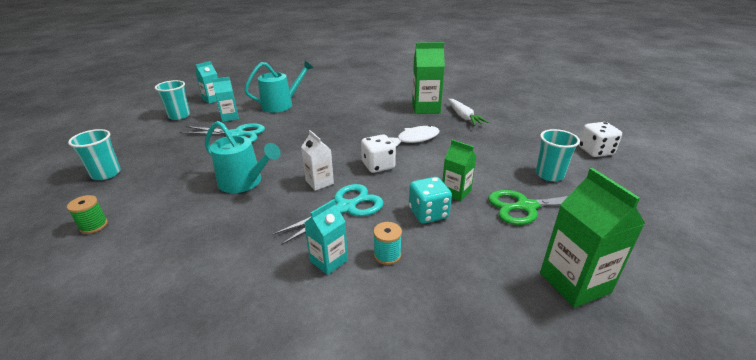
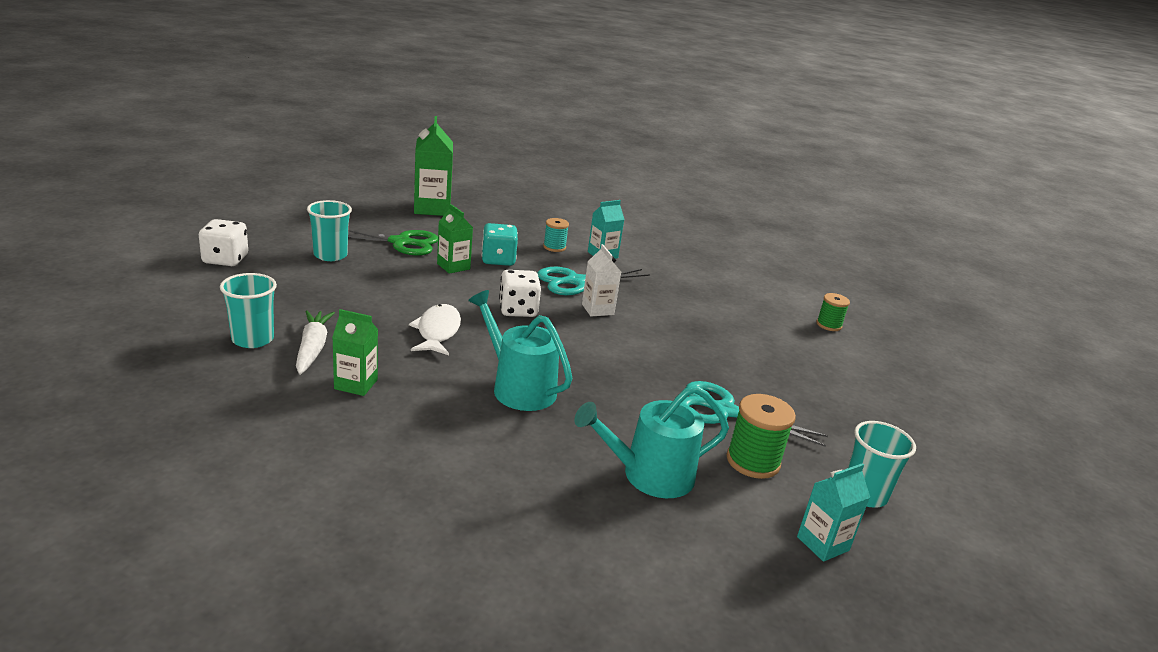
camera: 170 degrees left, 5 degrees down
(106, 174) = (879, 385): turquoise cup -> turquoise cup (252, 339)
(230, 117) = (753, 461): turquoise carton -> green spool
(244, 182) = (688, 330): turquoise watering can -> turquoise watering can (518, 388)
(415, 139) = (437, 331): white fish -> white fish turned 105 degrees clockwise
(425, 108) = (356, 384): green carton -> green carton, size x0.61

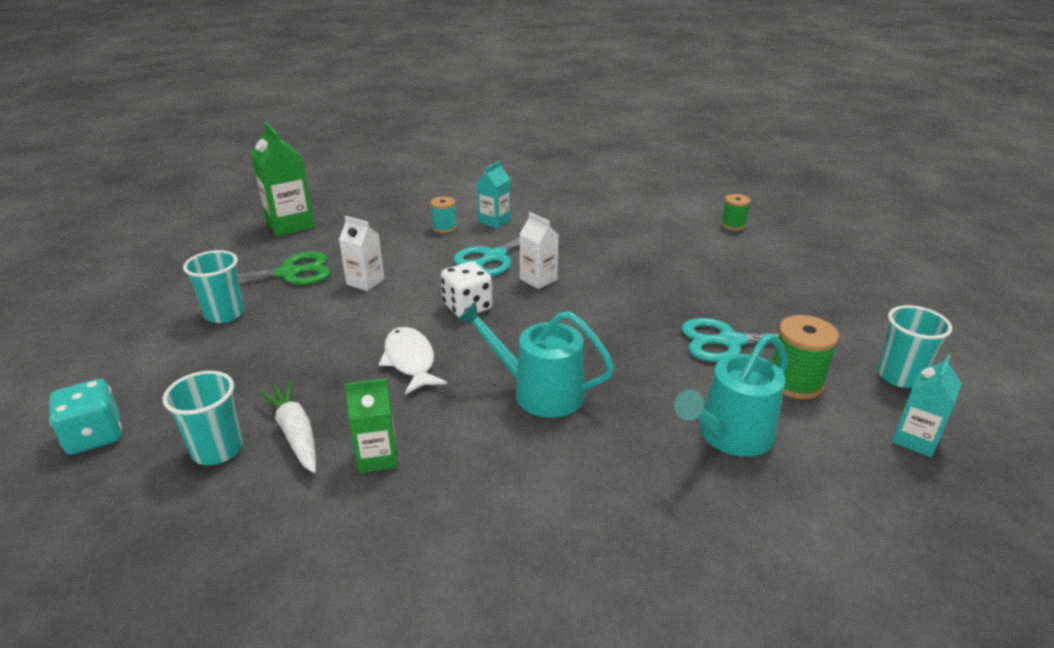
camera: 20 degrees left, 5 degrees up
(225, 259) = (104, 362): white dice -> none
(453, 266) = (365, 282): green carton -> white carton
(498, 260) = (403, 259): turquoise dice -> turquoise dice (95, 436)

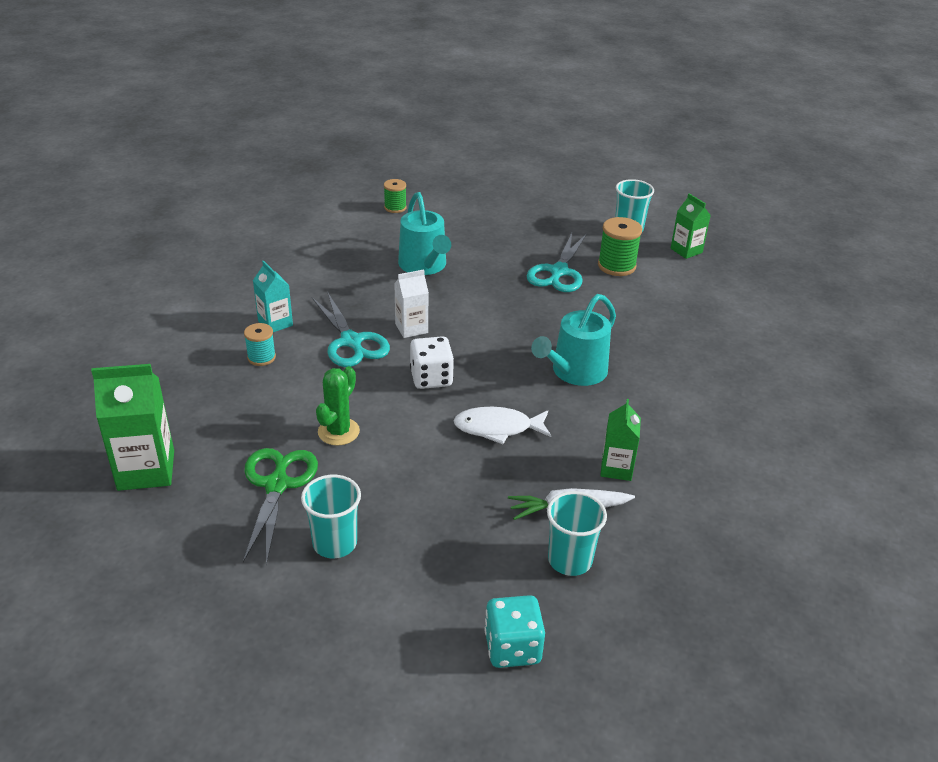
camera: 70 degrees left, 5 degrees up
(365, 282) = (338, 432): white carton -> green cactus
(730, 435) = (657, 309): turquoise watering can -> turquoise watering can (424, 266)
(915, 439) = (686, 250): turquoise carton -> green carton

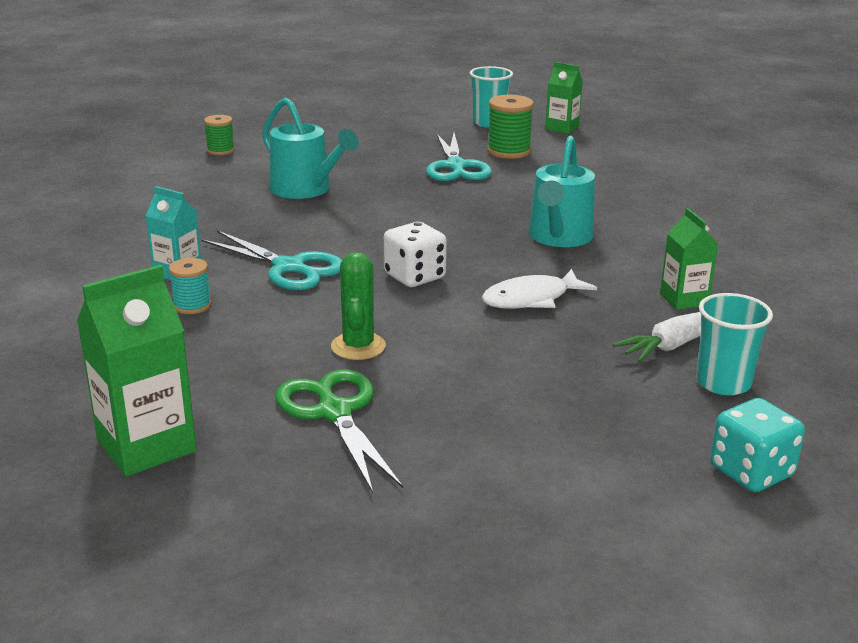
camera: 25 degrees left, 10 degrees down
(335, 543) = (461, 444): turquoise cup -> none
(411, 328) = (347, 242): white carton -> none

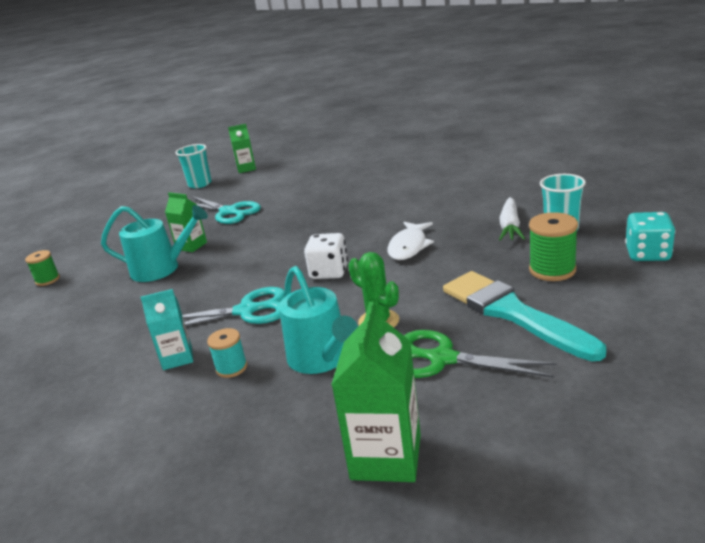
camera: 40 degrees left, 0 degrees up
(475, 422) = (512, 313): none -> turquoise brush
(508, 151) = (242, 191): green spool -> green spool (552, 270)
(559, 237) = (358, 214): turquoise watering can -> turquoise watering can (322, 358)
(684, 300) = (471, 208): green carton -> green carton (191, 246)

